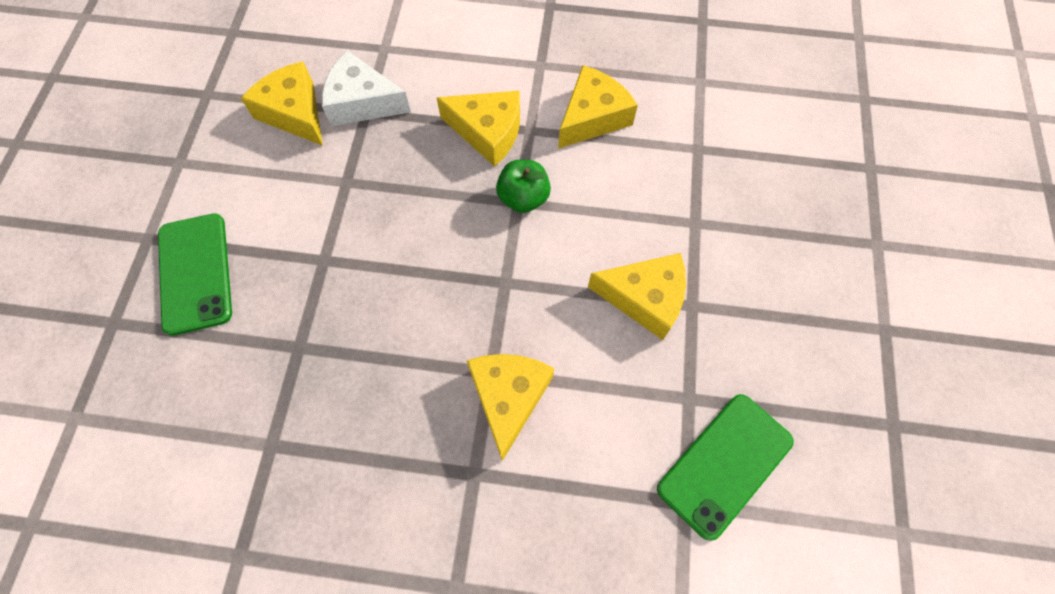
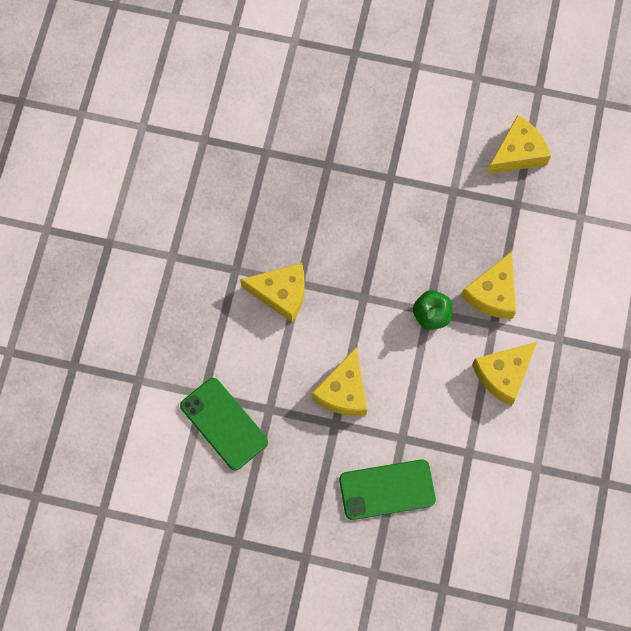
camera: 95 degrees right, 5 degrees up
(195, 273) = (386, 98): green phone -> green phone (387, 489)
(362, 102) = (525, 201): white cheese -> none
(592, 117) = (503, 374): yellow cheese -> yellow cheese turned 90 degrees clockwise

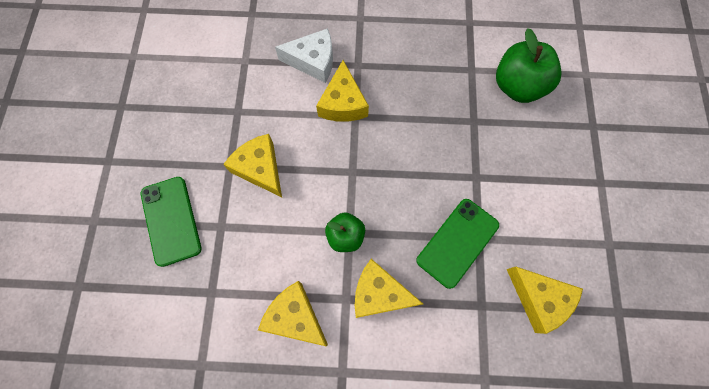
camera: 80 degrees right, 0 degrees up
(220, 317) = (313, 61): none -> white cheese
(224, 423) = (221, 79): green phone -> green phone (457, 242)
(295, 111) = (517, 86): none -> green apple
(343, 391) = (260, 168): yellow cheese -> yellow cheese turned 45 degrees clockwise

